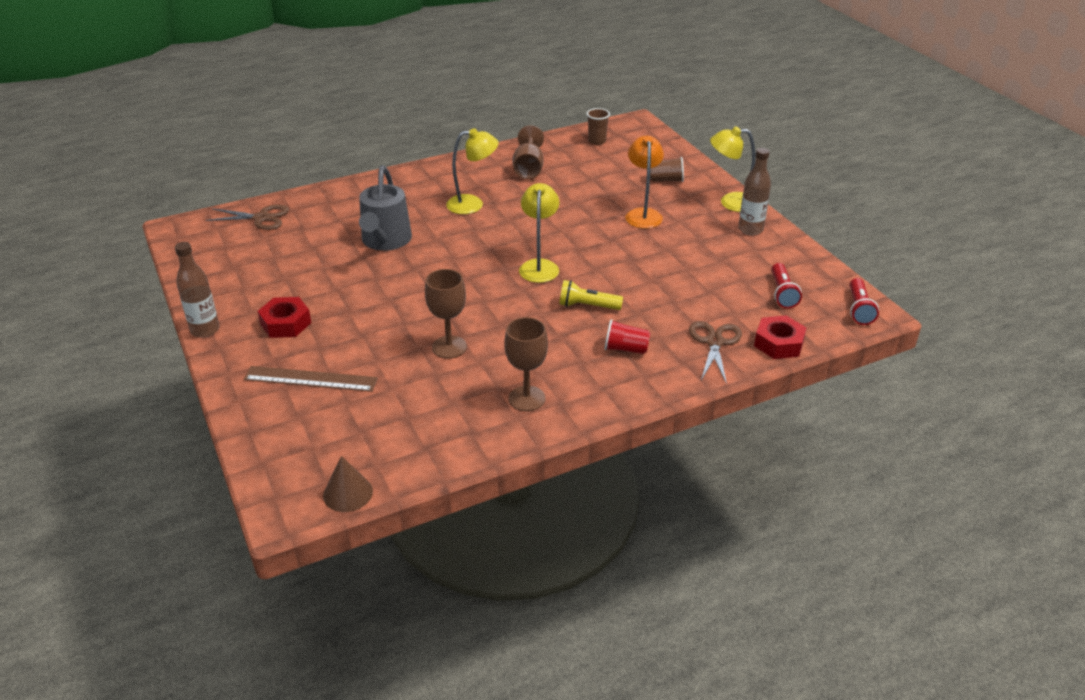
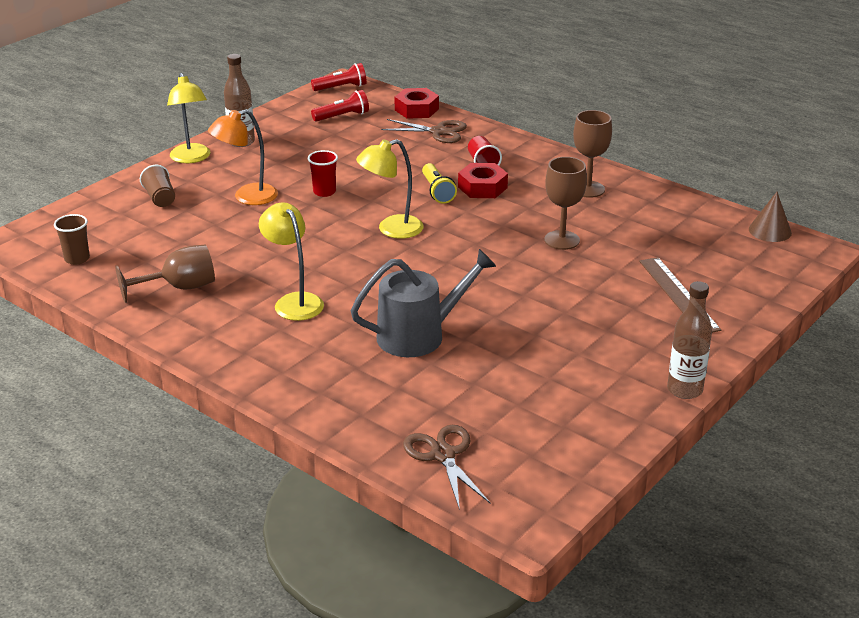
camera: 115 degrees left, 5 degrees down
(286, 323) = (621, 342): red nut -> red nut (482, 187)
(627, 250) = (324, 192): none -> red cup
(714, 342) = (438, 132): brown scissors -> brown scissors turned 150 degrees counterclockwise

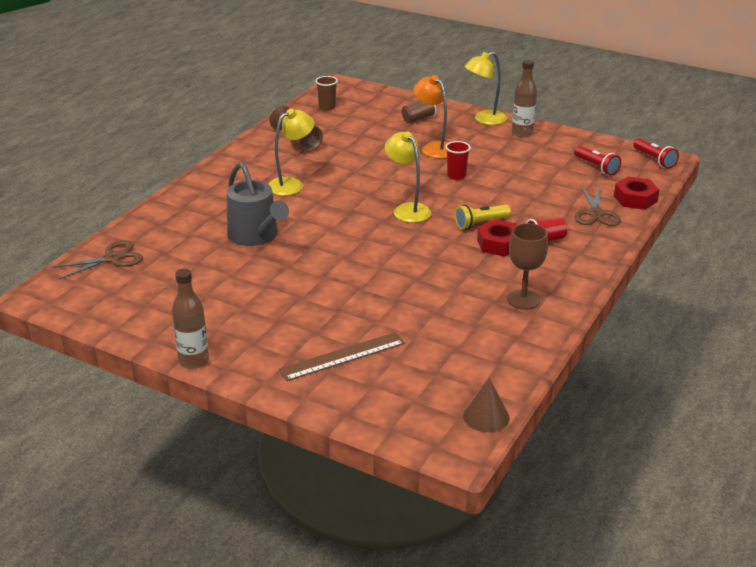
camera: 80 degrees right, 0 degrees up
(562, 240) = (419, 290): brown goblet -> none

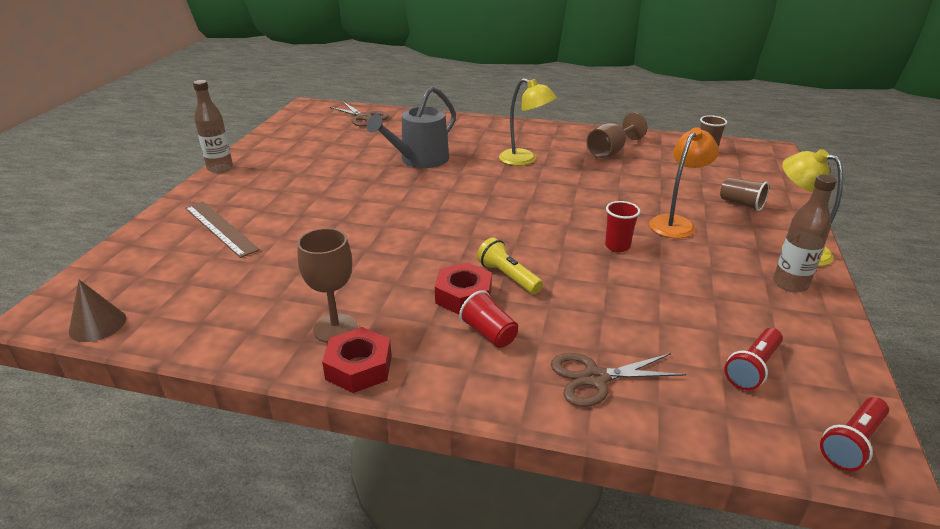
camera: 75 degrees right, 0 degrees up
(407, 209) = (512, 225): yellow lamp -> none
(635, 199) = (677, 423): red nut -> red nut (359, 367)

